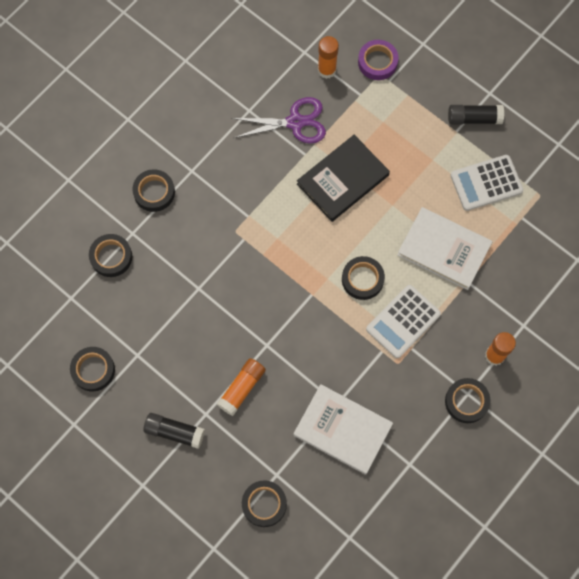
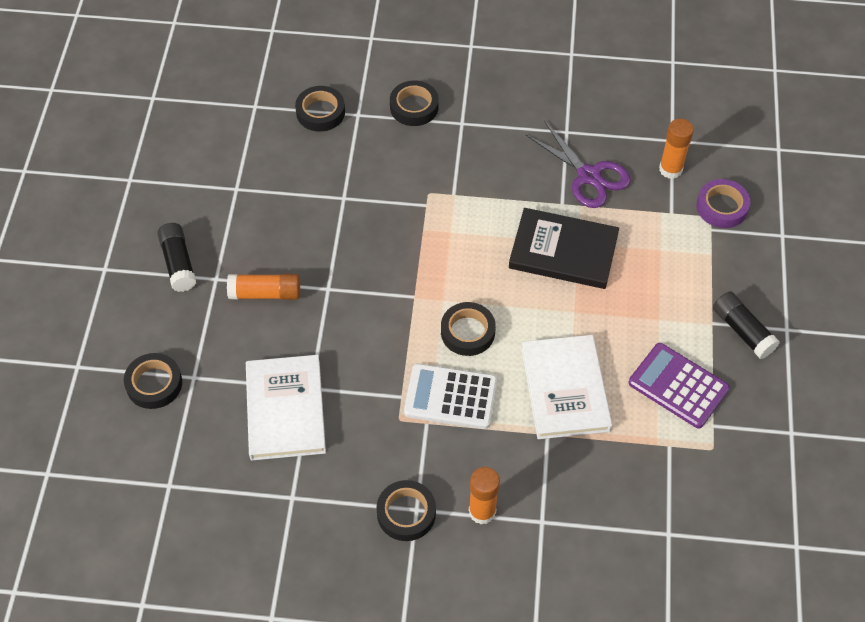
camera: 55 degrees right, 15 degrees down
(93, 370) = (195, 163): black tape -> none
(486, 183) = (678, 386): white calculator -> purple calculator

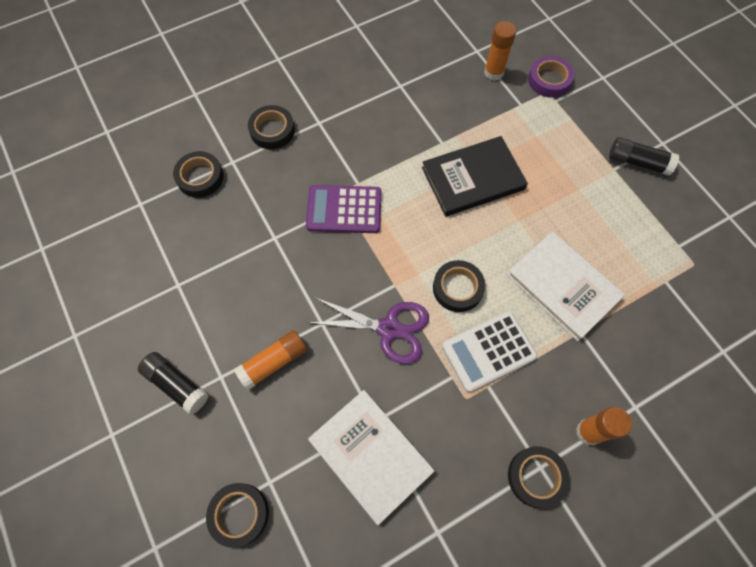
camera: 35 degrees left, 10 degrees up
(589, 176) = (443, 110): purple scissors -> purple scissors (389, 329)
(678, 386) = (633, 231): purple calculator -> purple calculator (344, 210)

